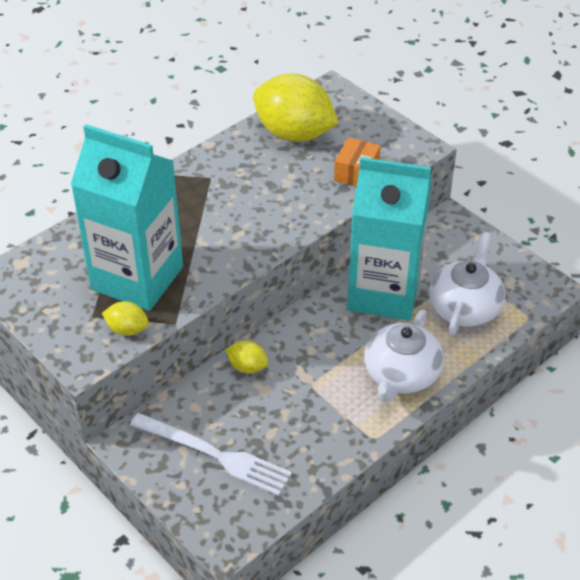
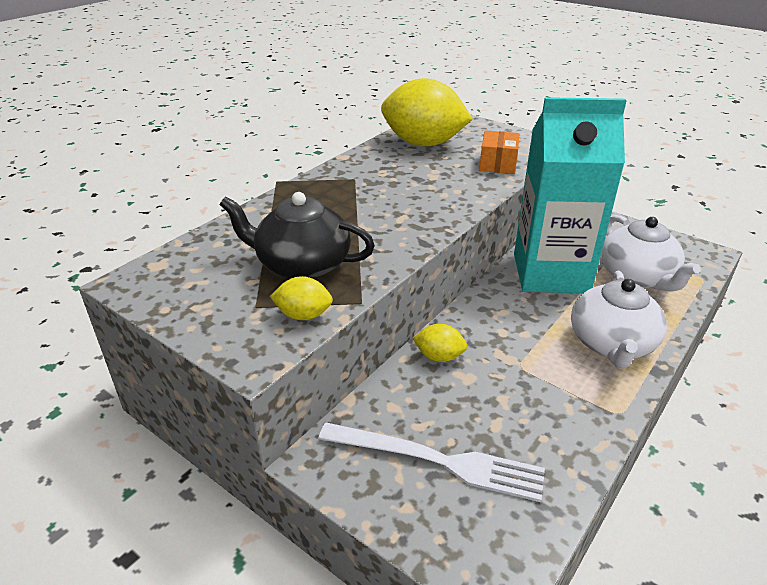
camera: 10 degrees left, 10 degrees down
(137, 278) = (302, 265): turquoise carton -> black teapot
(464, 307) = (637, 277): white teapot -> white teapot turned 150 degrees clockwise

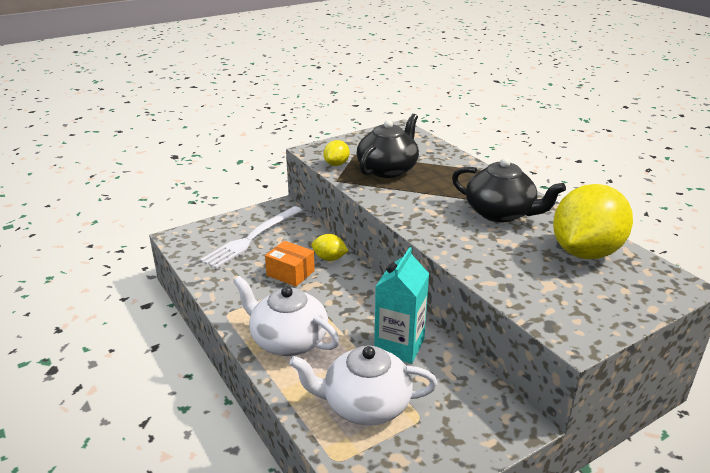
camera: 110 degrees right, 5 degrees down
(378, 181) = (500, 213): none -> black teapot
(439, 356) = (329, 258): yellow lemon -> yellow lemon turned 75 degrees clockwise
(498, 164) = (521, 283): orange box -> orange box (290, 273)
(550, 273) = (399, 346): turquoise carton -> turquoise carton, size x0.59

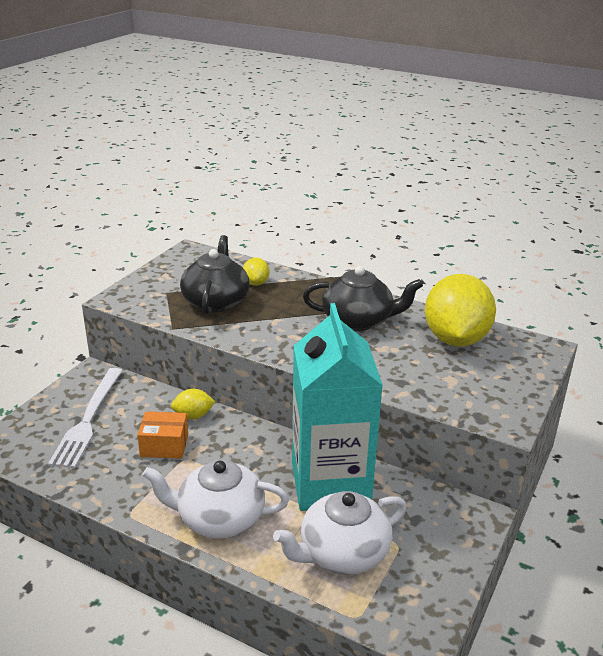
camera: 30 degrees left, 0 degrees up
(336, 164) = (157, 309): yellow lemon -> yellow lemon (256, 283)
(399, 346) = (330, 483): turquoise carton -> turquoise carton, size x1.70

